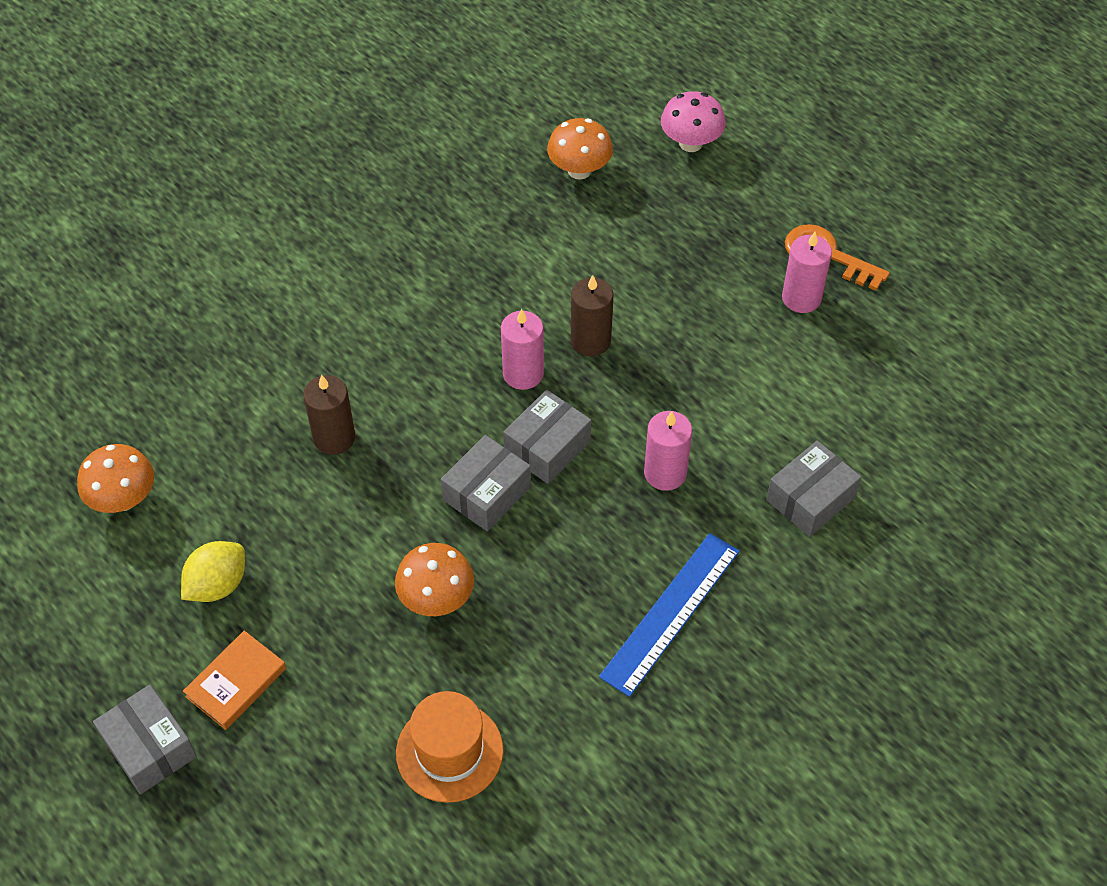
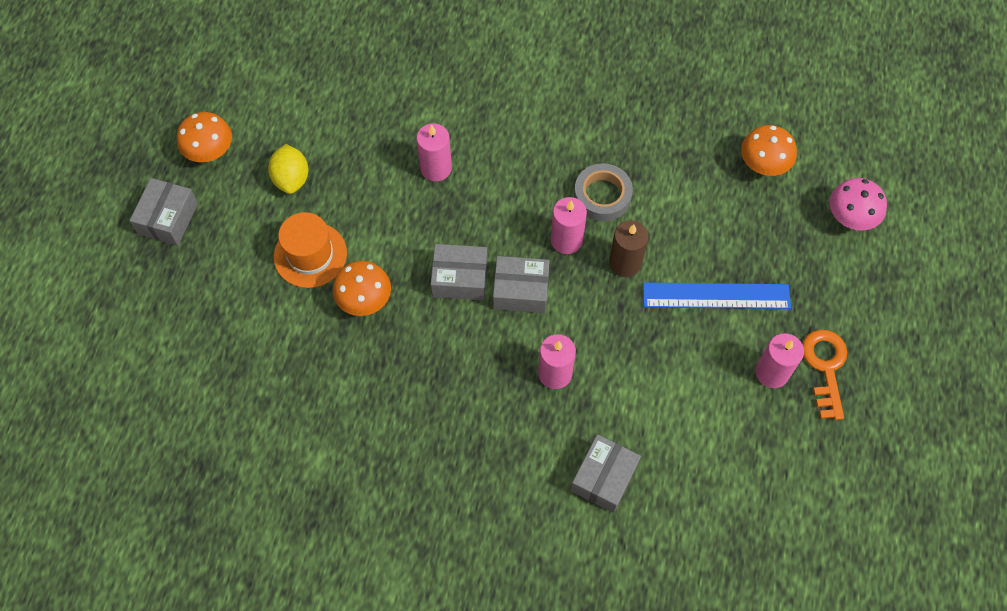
camera: 55 degrees right, 10 degrees up
(123, 499) = (313, 92): orange mushroom -> orange mushroom (210, 152)
(217, 585) = (291, 179): yellow lemon -> yellow lemon turned 75 degrees clockwise
(236, 682) = (236, 233): orange book -> none
(334, 438) = (436, 168): brown candle -> pink candle
(449, 751) = (267, 375): orange hat -> orange hat (310, 255)
(499, 314) = (602, 196): none -> grey tape
(670, 612) = (451, 441): blue ruler -> blue ruler (716, 295)
(810, 499) = (604, 478): grey box -> grey box turned 75 degrees counterclockwise

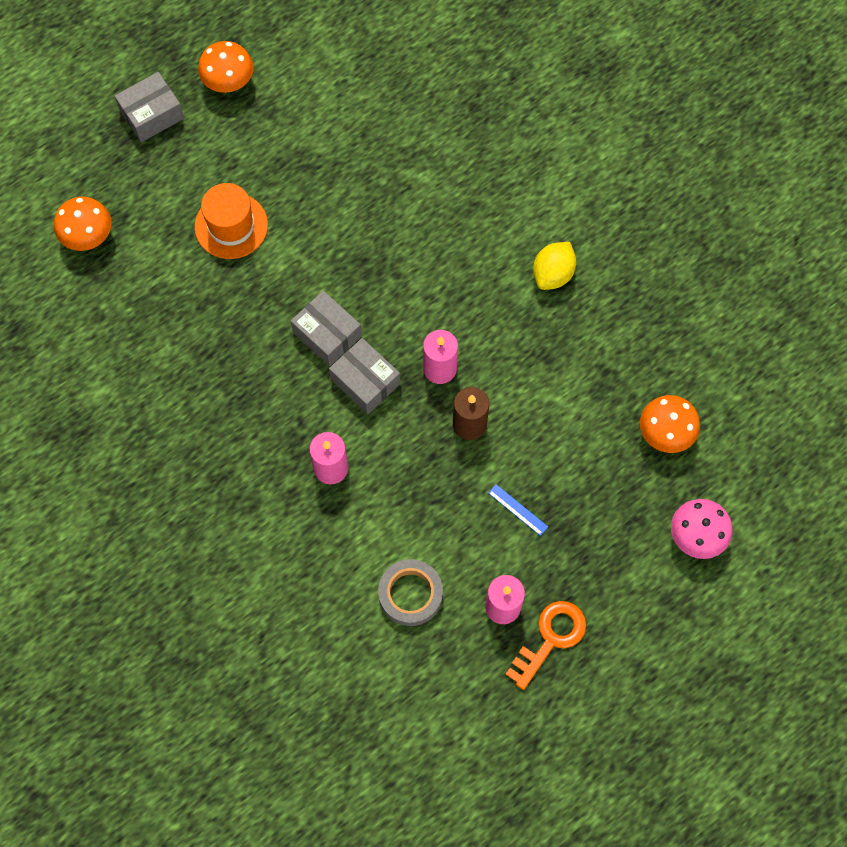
camera: 40 degrees right, 5 degrees up
(291, 179) = (271, 151): yellow lemon -> yellow lemon (553, 274)
(364, 300) = (240, 294): orange mushroom -> orange mushroom (88, 236)
(436, 168) = (390, 228): pink candle -> none
(602, 196) = (503, 354): grey tape -> grey tape (410, 594)
(604, 478) = (293, 578): grey box -> none
(716, 295) = (518, 509): blue ruler -> blue ruler, size x0.44

